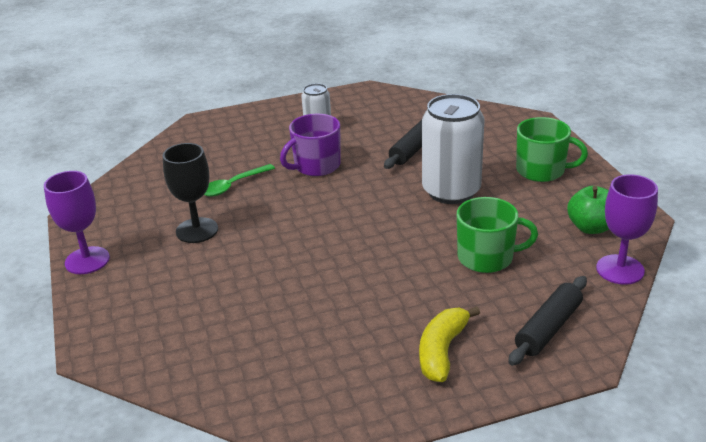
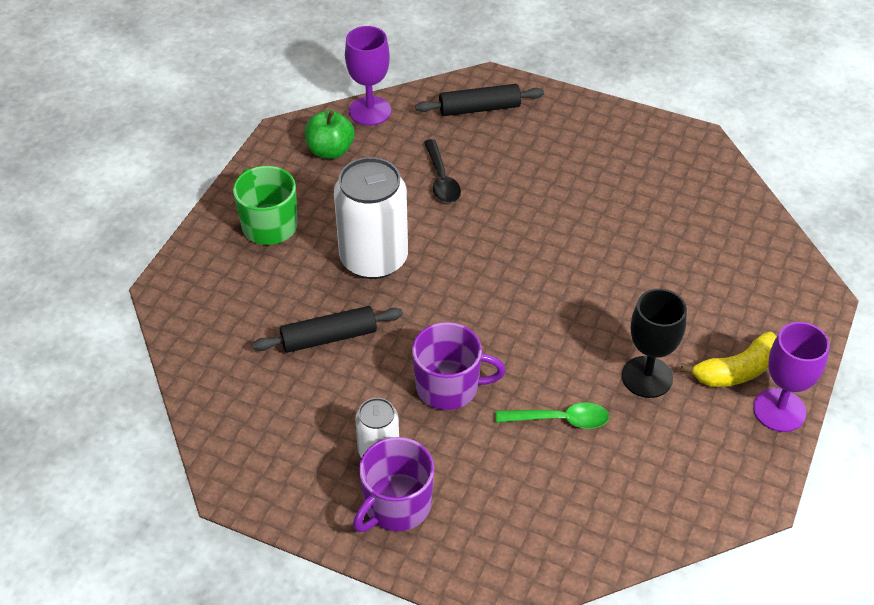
camera: 140 degrees left, 15 degrees up
(283, 120) = (396, 505): none -> purple mug
(442, 351) = (566, 138): yellow banana -> yellow banana (736, 370)
(487, 257) = (441, 179): green mug -> black spoon

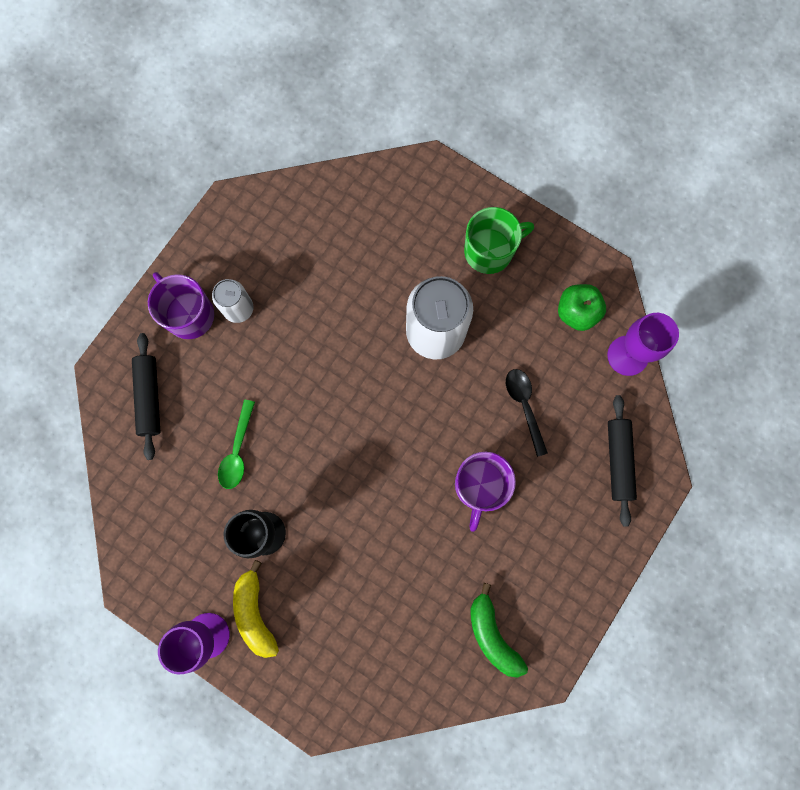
camera: 100 degrees right, 30 degrees up
(329, 337) = (356, 286): black rolling pin -> black rolling pin (149, 397)
(441, 179) = (524, 406): black spoon -> black spoon turned 75 degrees clockwise
(449, 386) = (287, 371): purple mug -> purple mug (479, 486)
(679, 178) = (492, 634): none -> green banana

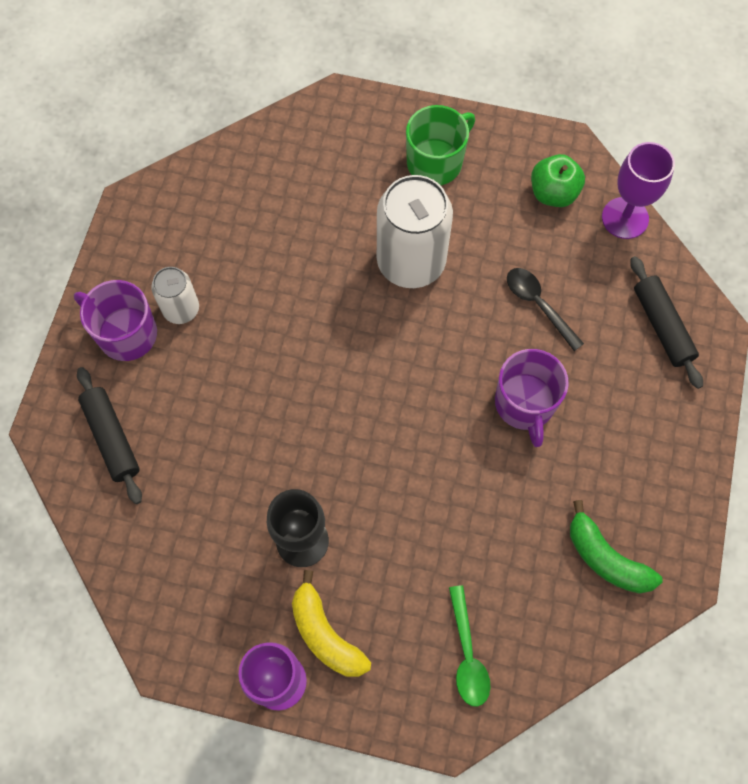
camera: 20 degrees left, 10 degrees down
(237, 451) = (237, 461): green spoon -> green spoon (467, 654)

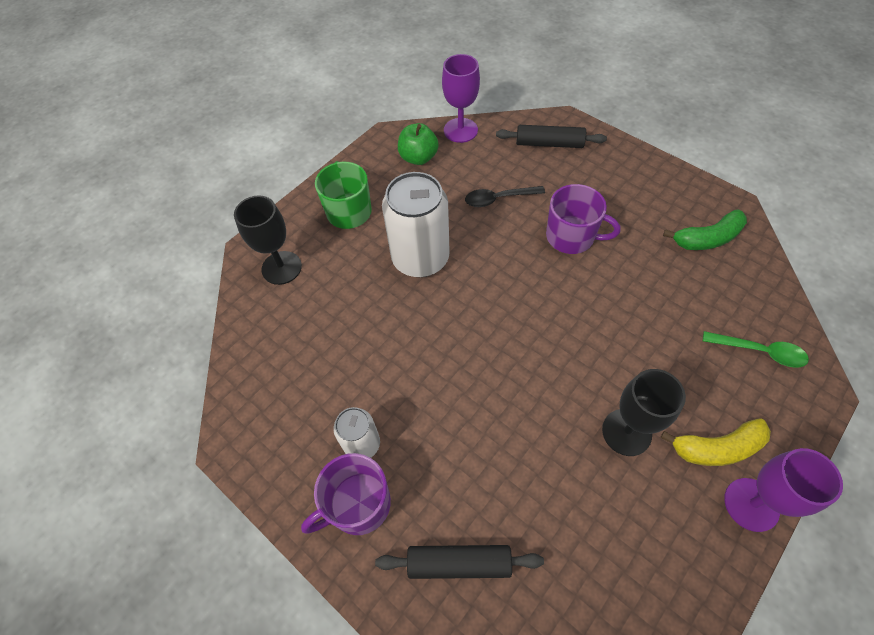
camera: 60 degrees left, 10 degrees down
(330, 140) = (281, 268): none -> black goblet

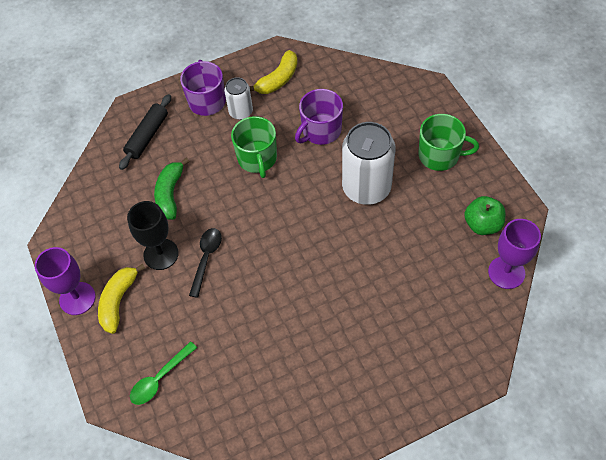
camera: 115 degrees right, 0 degrees up
(281, 268) = (401, 101): black goblet -> none
(286, 420) = (278, 79): none -> yellow banana
(431, 386) = (257, 159): none -> green mug
(499, 199) = (402, 267): black spoon -> black spoon (206, 259)
(549, 143) = (454, 342): black rolling pin -> none
(571, 236) = (333, 303): purple mug -> purple mug (321, 131)
(707, 238) = (276, 413): green banana -> green banana (170, 194)

